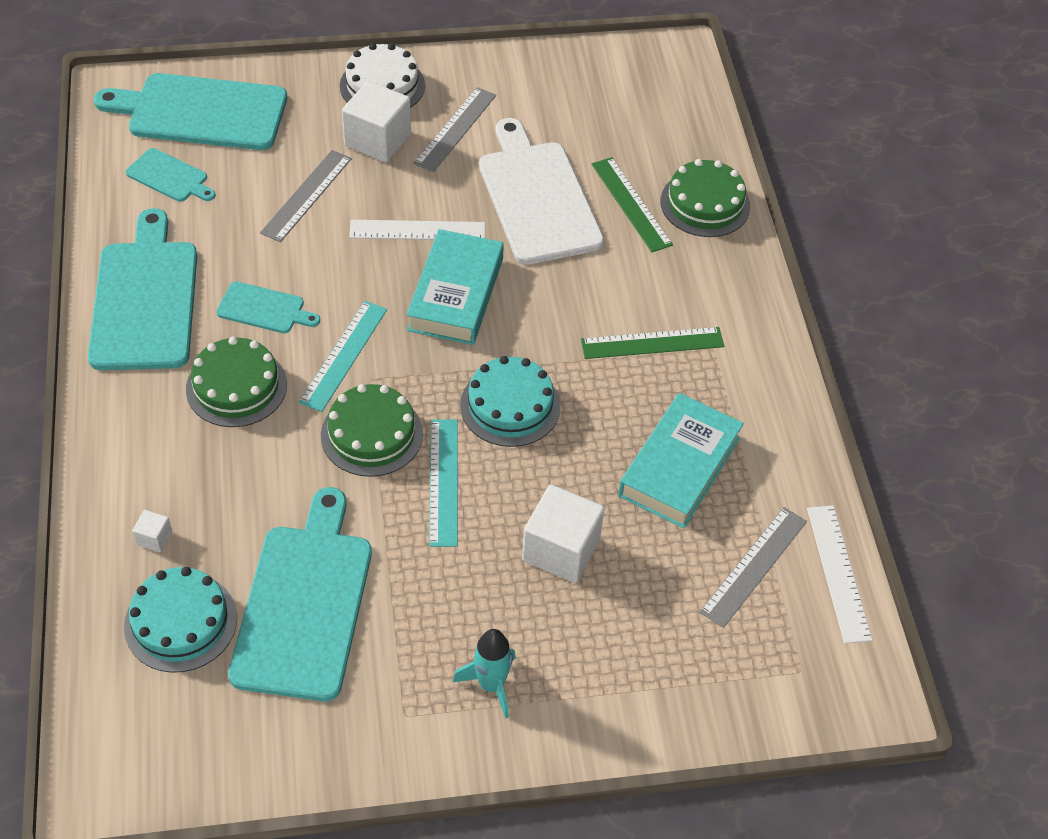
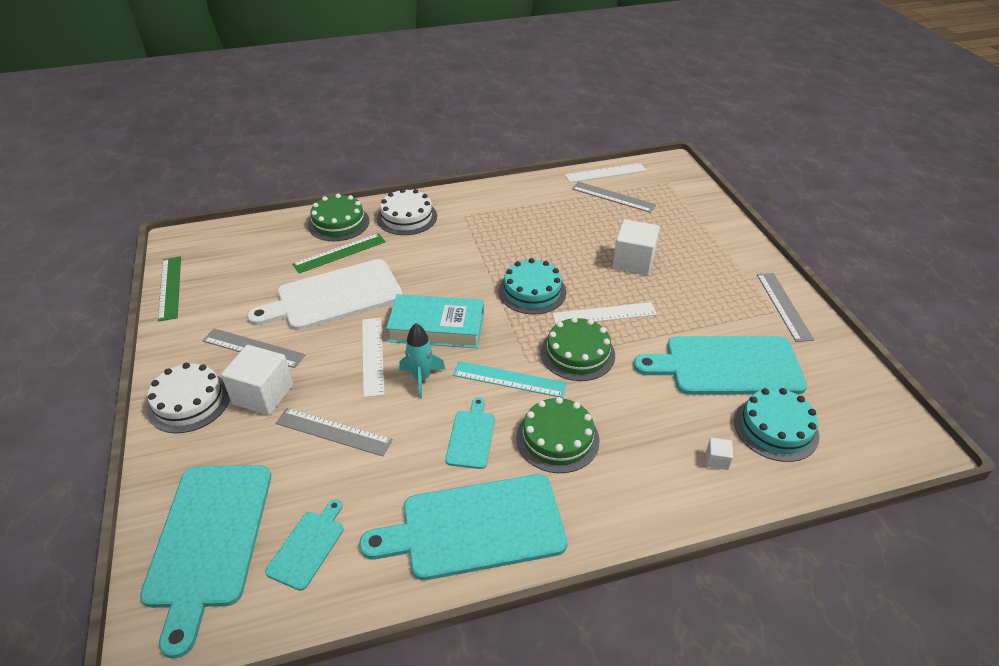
camera: 95 degrees left, 10 degrees down
(413, 732) = (784, 306): none -> grey ruler
(444, 481) = (604, 314): turquoise ruler -> white ruler
(491, 685) = (736, 280): turquoise rocket -> turquoise rocket (421, 378)
(652, 343) = (465, 237): green ruler -> green ruler (170, 287)
(679, 466) = (557, 223): turquoise book -> none
(713, 280) = (407, 217): none -> white cake

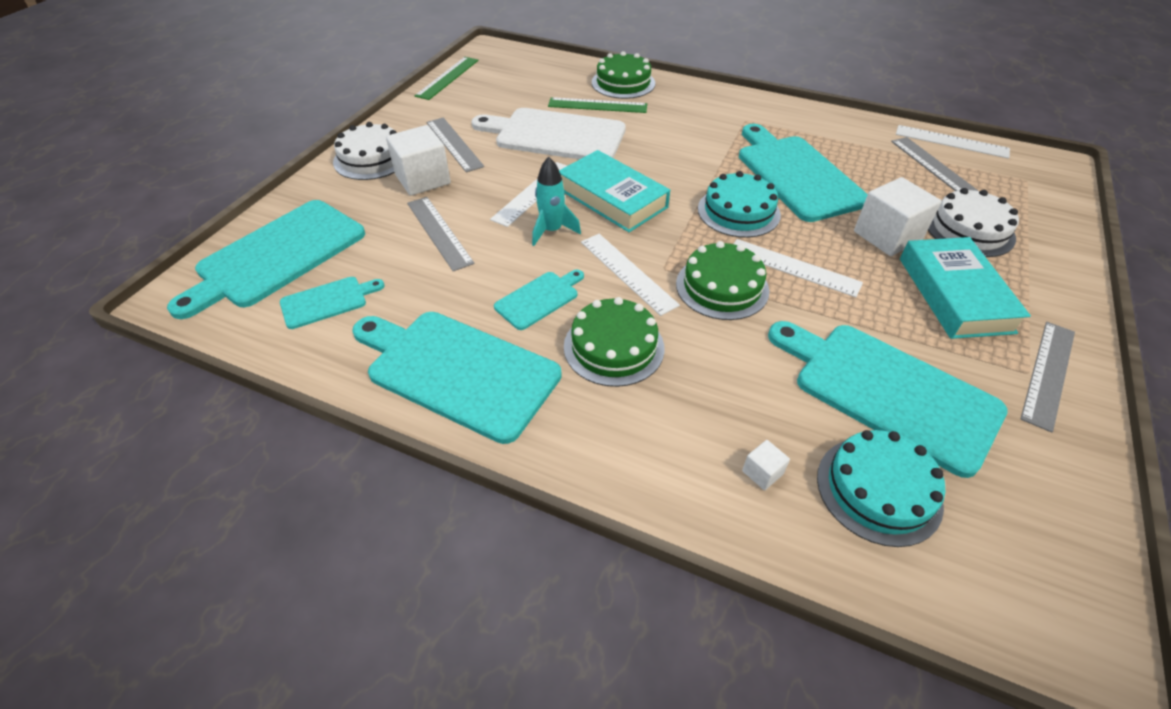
camera: 40 degrees right, 5 degrees up
(407, 217) = (688, 101): white cake -> white cake (969, 229)
(509, 379) = (628, 272): turquoise ruler -> white ruler
(540, 243) = (796, 175): none -> turquoise cutting board
(701, 282) = (954, 294): none -> turquoise book

